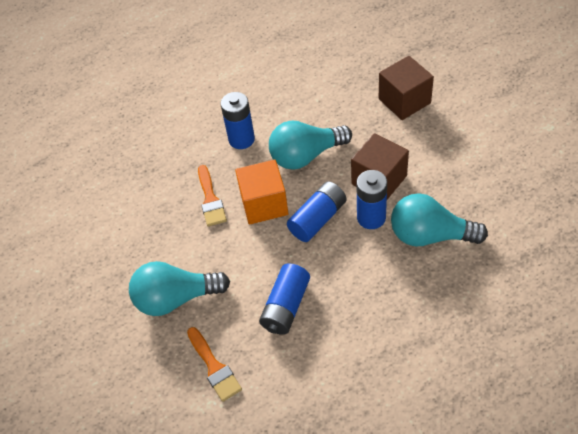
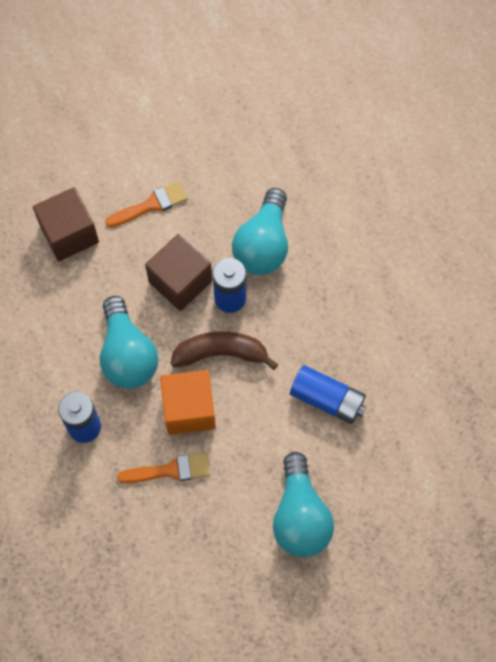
camera: 90 degrees left, 15 degrees up
(214, 367) = (388, 478): orange brush -> orange brush (151, 205)
(318, 219) = (221, 353): blue battery -> brown banana

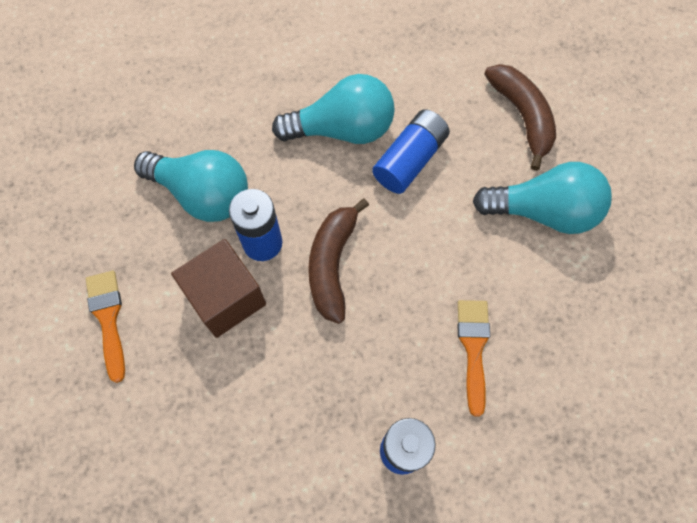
camera: 80 degrees left, 0 degrees up
(69, 234) = (118, 435): brown cube -> none
(127, 354) = (311, 379): turquoise light bulb -> turquoise light bulb (342, 129)
(189, 409) = (398, 313): orange cube -> none
(391, 490) = (522, 116): none -> brown banana

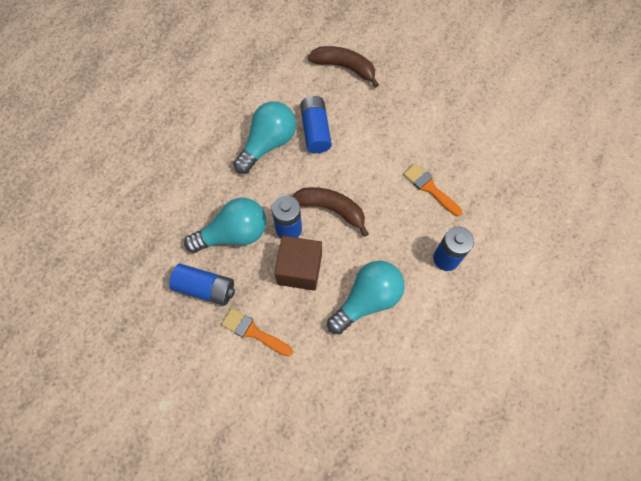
camera: 45 degrees left, 0 degrees up
(114, 225) = (205, 288): none -> blue battery
(332, 264) = (331, 209): brown banana -> brown banana turned 150 degrees clockwise
(543, 211) = (397, 103): turquoise light bulb -> turquoise light bulb (367, 299)

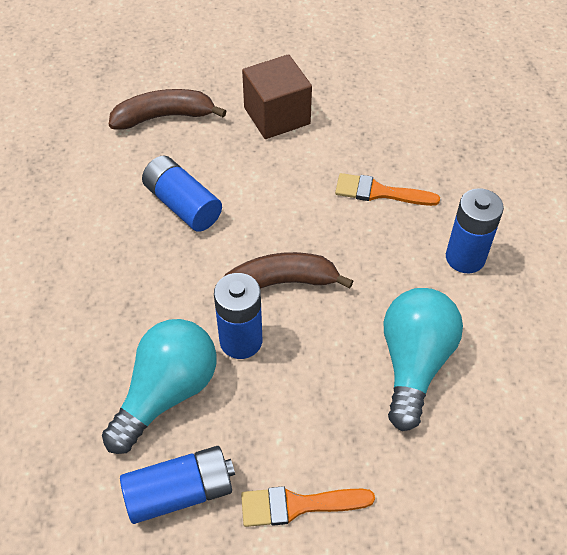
camera: 35 degrees left, 15 degrees down
(268, 143) = (129, 253): turquoise light bulb -> none
(299, 269) = (296, 382): brown cube -> brown cube (277, 116)

